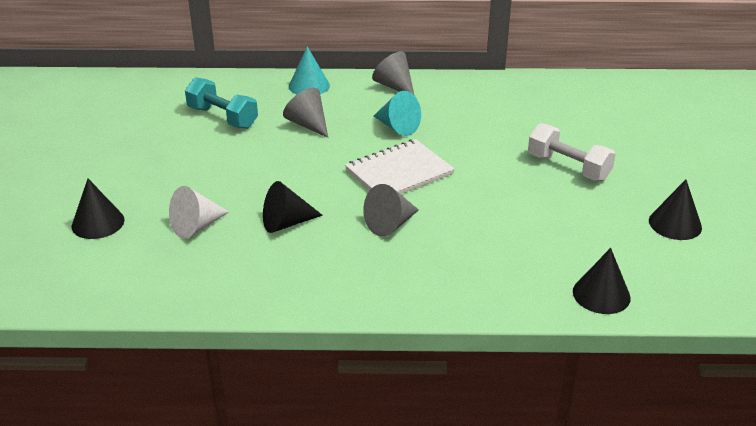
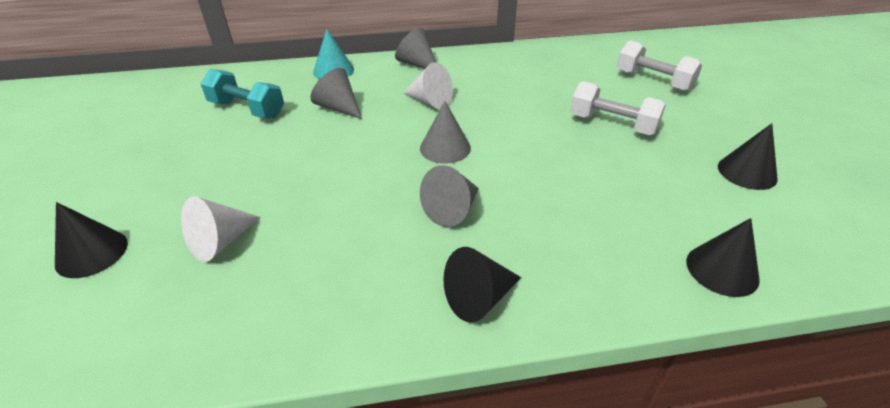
camera: 10 degrees left, 5 degrees up
(286, 223) = (331, 223): black cone -> black cone (479, 298)
(397, 127) = (430, 101): turquoise cone -> white cone
(399, 172) = (445, 148): white notebook -> grey cone
(634, 128) = (653, 81): none -> white dumbbell

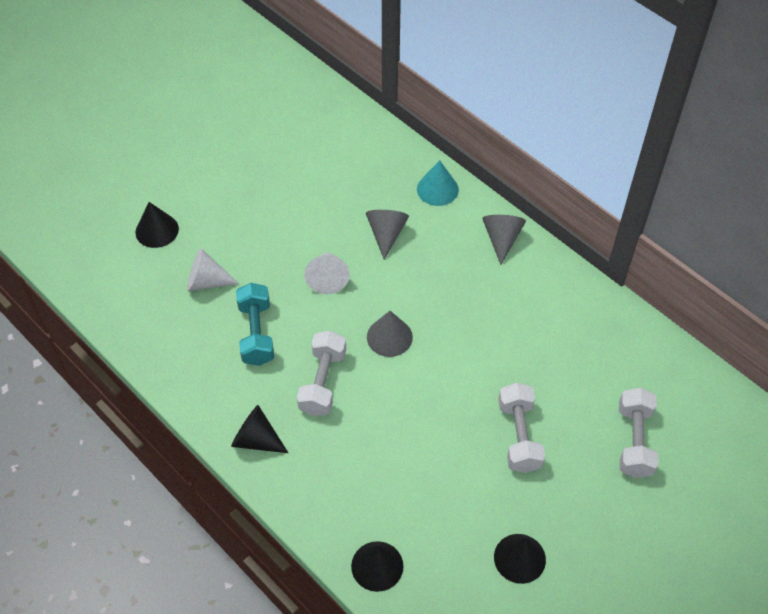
camera: 55 degrees right, 15 degrees up
(247, 109) = (337, 181): turquoise dumbbell -> turquoise dumbbell (256, 333)
(430, 101) = (446, 288): white cone -> white cone (327, 278)
(452, 210) = (323, 382): grey cone -> white dumbbell

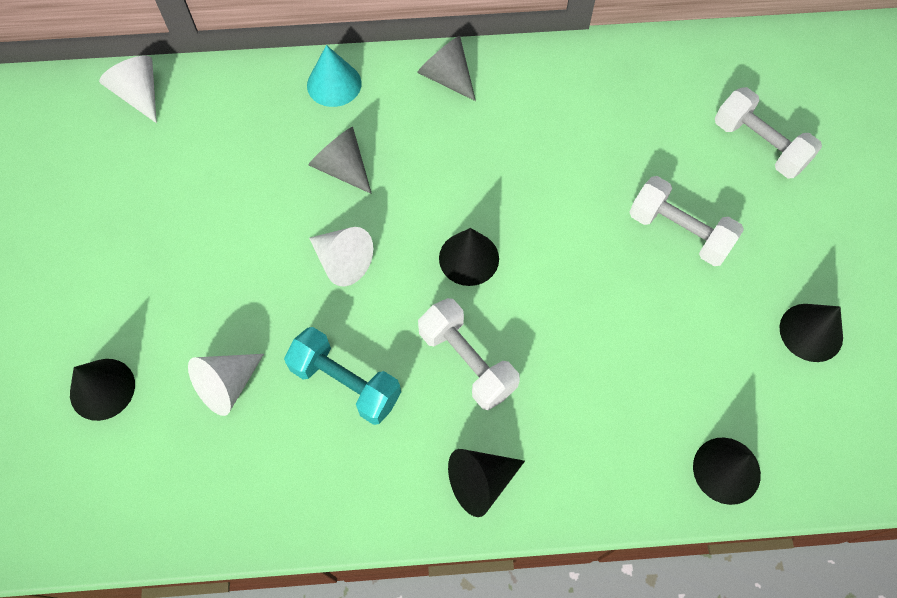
camera: 50 degrees left, 10 degrees up
(337, 110) = (139, 94): none -> white cone
(389, 337) = (469, 258): grey cone -> black cone

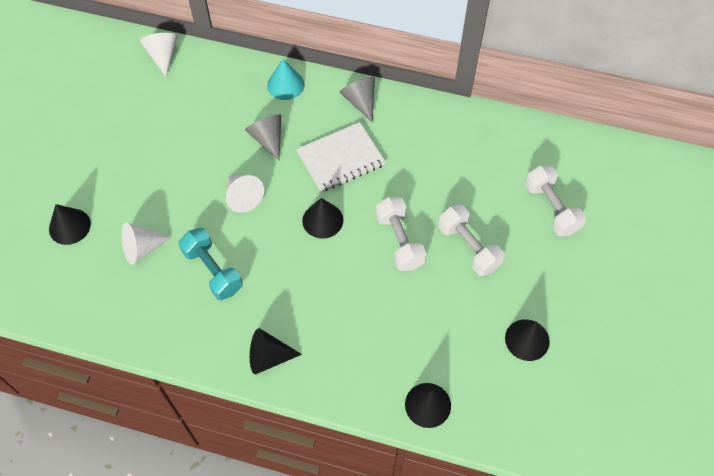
camera: 20 degrees right, 5 degrees down
(455, 164) = (341, 159): none -> white notebook
(467, 361) = (293, 283): white dumbbell -> white dumbbell (399, 241)

